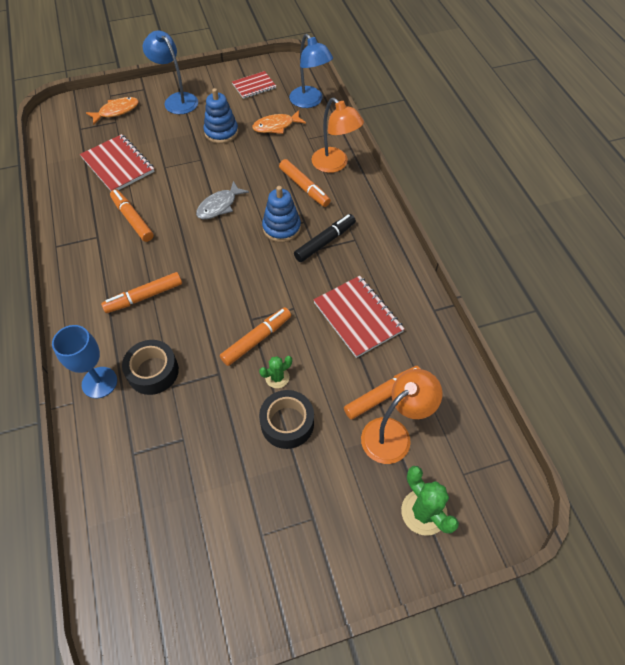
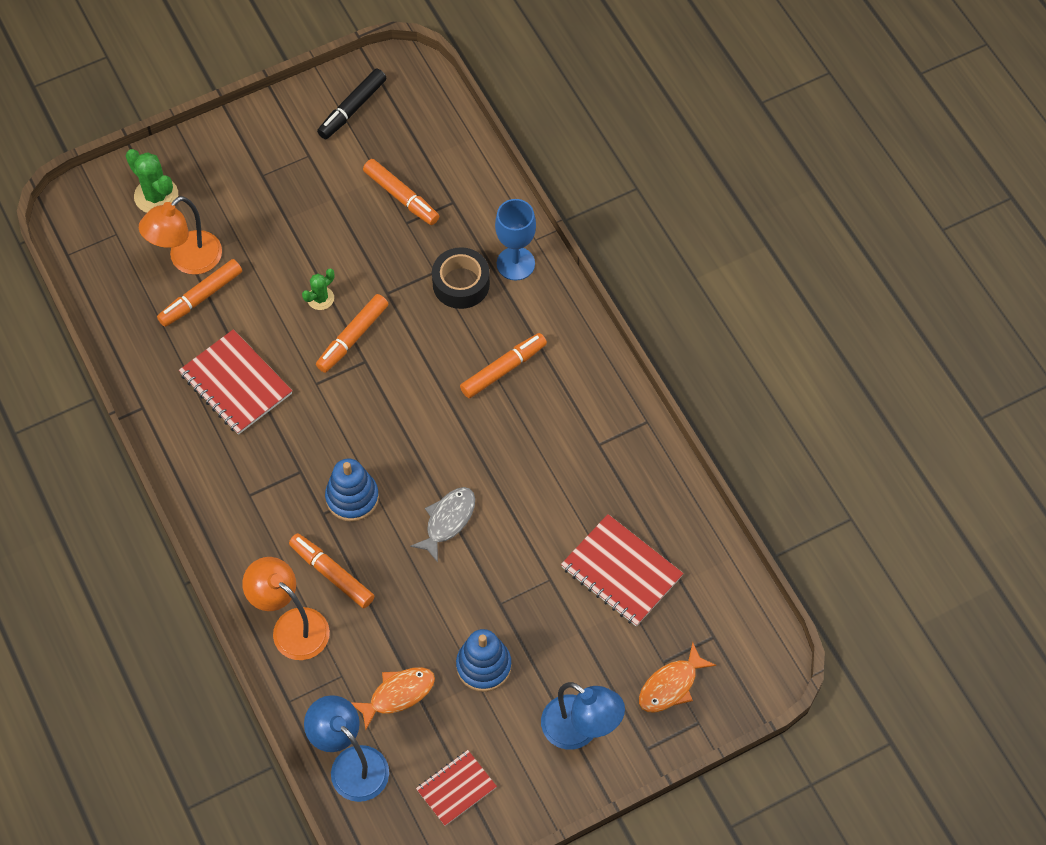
camera: 170 degrees right, 5 degrees up
(132, 219) = (561, 479): orange marker -> orange marker (401, 197)
(287, 423) = (301, 253): black tape -> none
(325, 242) = (289, 484): black marker -> black marker (352, 109)

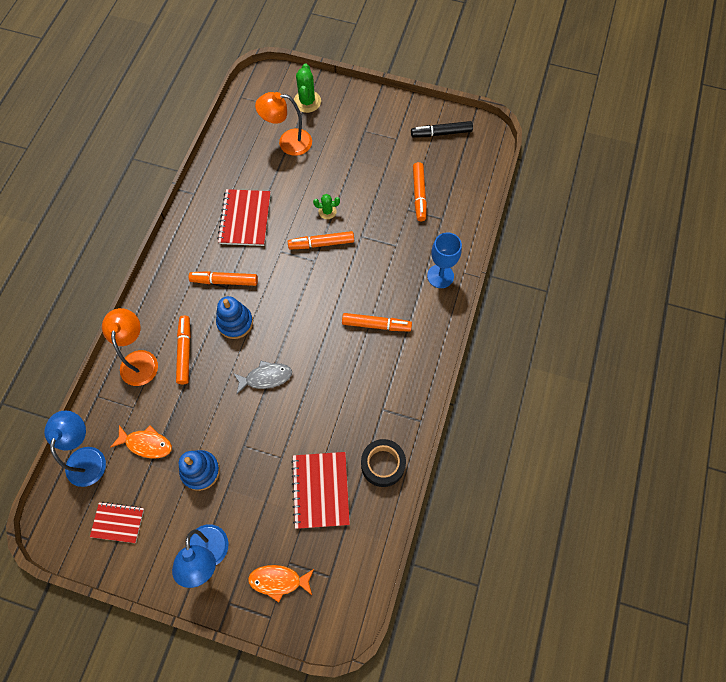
camera: 45 degrees right, 5 degrees up
(201, 297) = (275, 164): orange marker -> orange marker (224, 281)
(461, 284) = (402, 262): black tape -> black tape (383, 464)

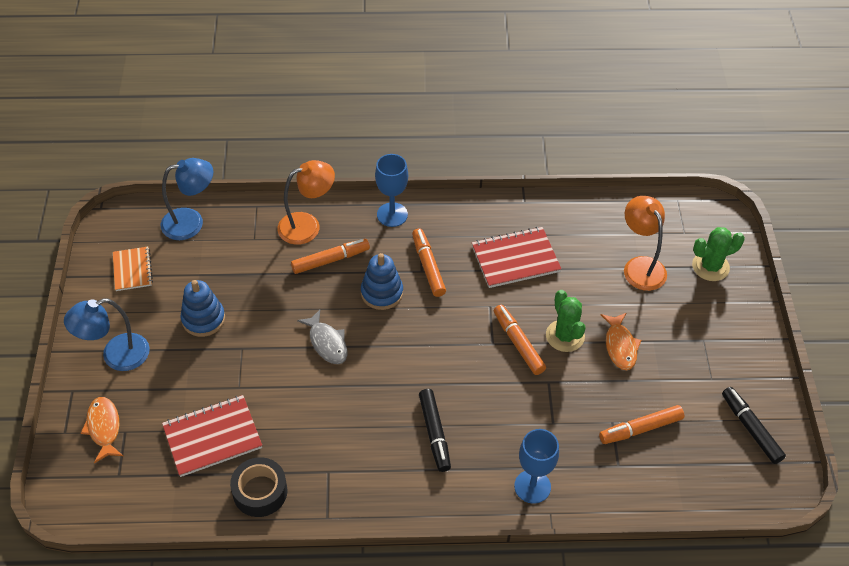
camera: 70 degrees right, 15 degrees down
(118, 522) = (132, 270): red notebook -> orange notebook
(146, 444) = (219, 263): orange fish -> orange fish (620, 346)
(160, 291) = (392, 214): none -> blue goblet
(327, 211) = (565, 336): green cactus -> green cactus, size x1.66
(376, 325) = (434, 433): orange marker -> black marker

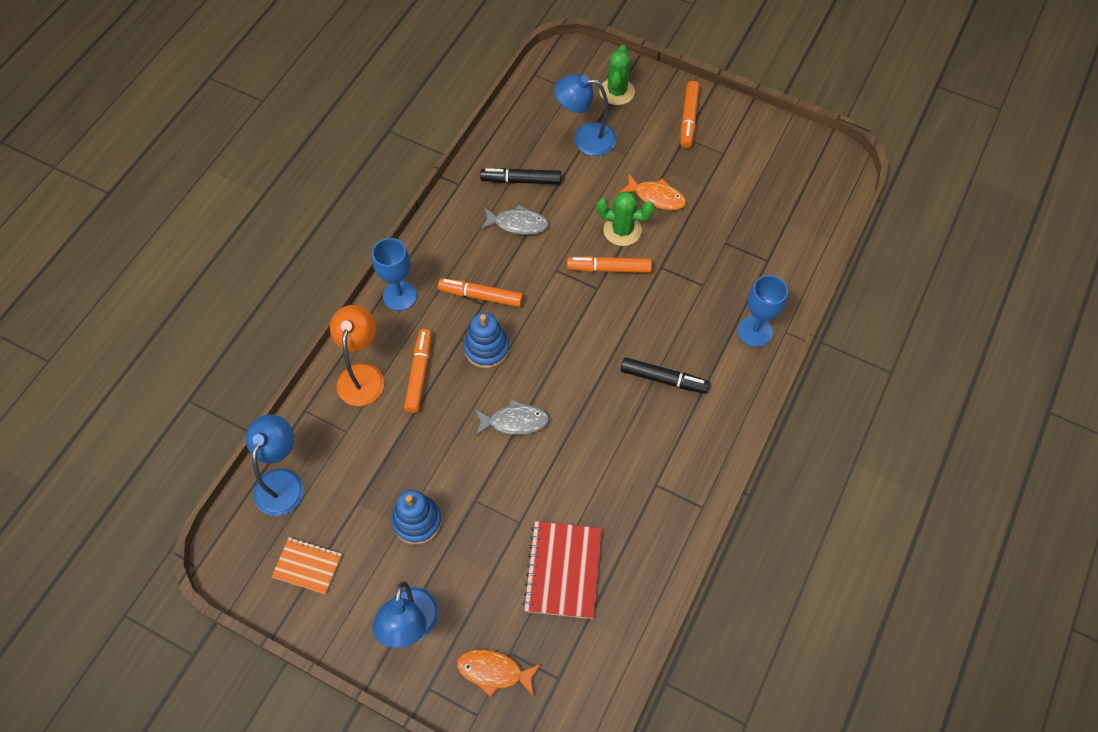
camera: 60 degrees left, 10 degrees up
(260, 492) = (646, 552): black tape -> none
(515, 259) = (518, 224): red notebook -> grey fish
(640, 266) = (585, 138): orange lamp -> blue lamp
(640, 429) = (742, 226): orange marker -> orange marker (688, 119)
(751, 428) = (782, 154): black marker -> black marker (521, 180)

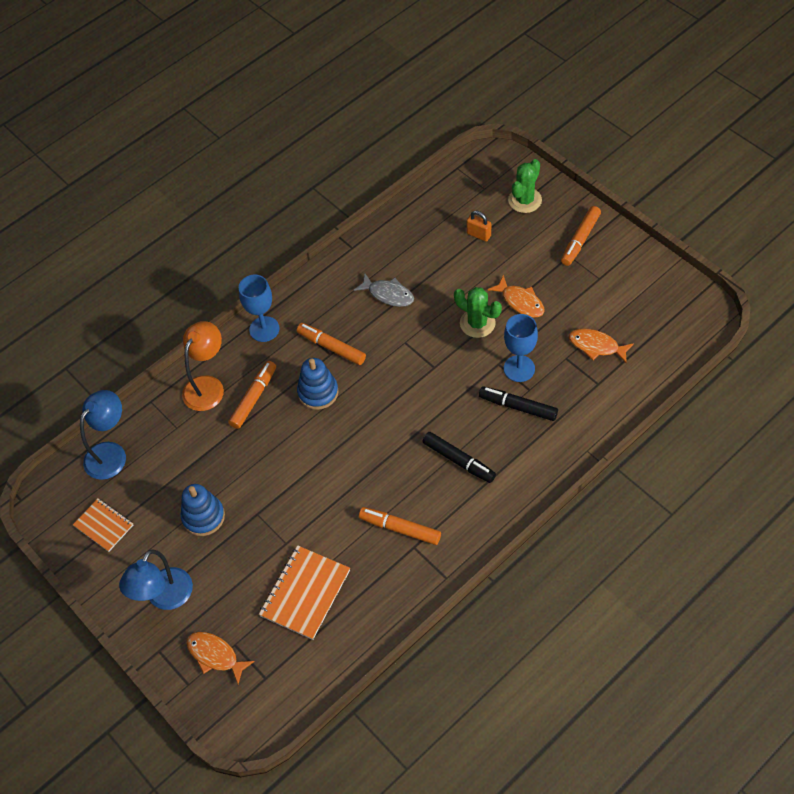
camera: 25 degrees right, 5 degrees down
(515, 421) = (316, 459): grey fish -> none
(521, 180) = (407, 258): black marker -> black marker (518, 407)
(563, 570) = (305, 593): red notebook -> orange notebook
(585, 138) = (478, 235): blue lamp -> orange padlock
(609, 268) = (451, 353): orange marker -> orange marker (400, 528)
(750, 222) = (596, 346): none -> orange fish
(755, 331) = (558, 442): blue goblet -> blue goblet (519, 368)

